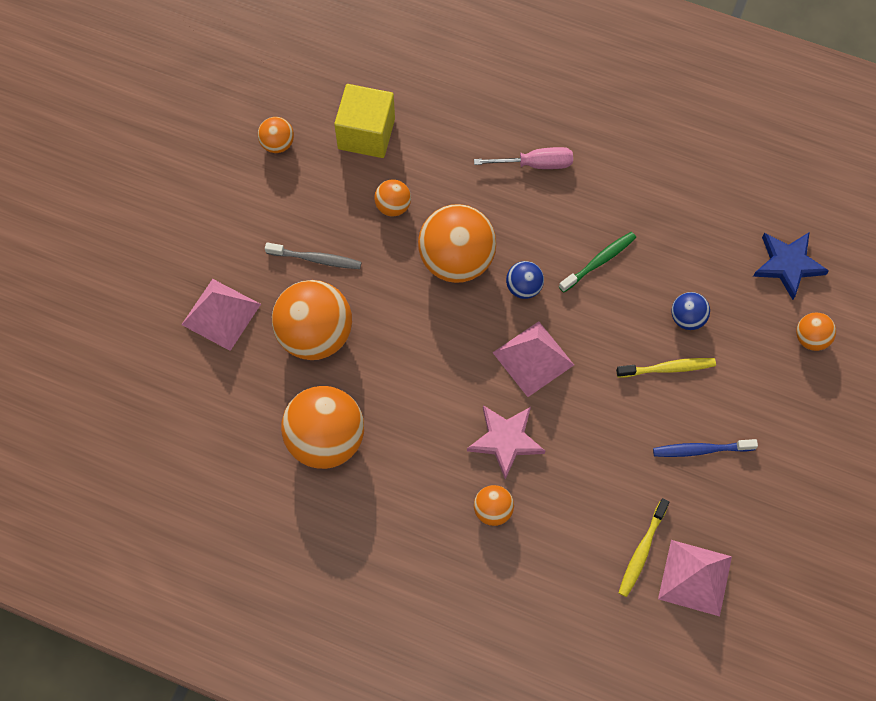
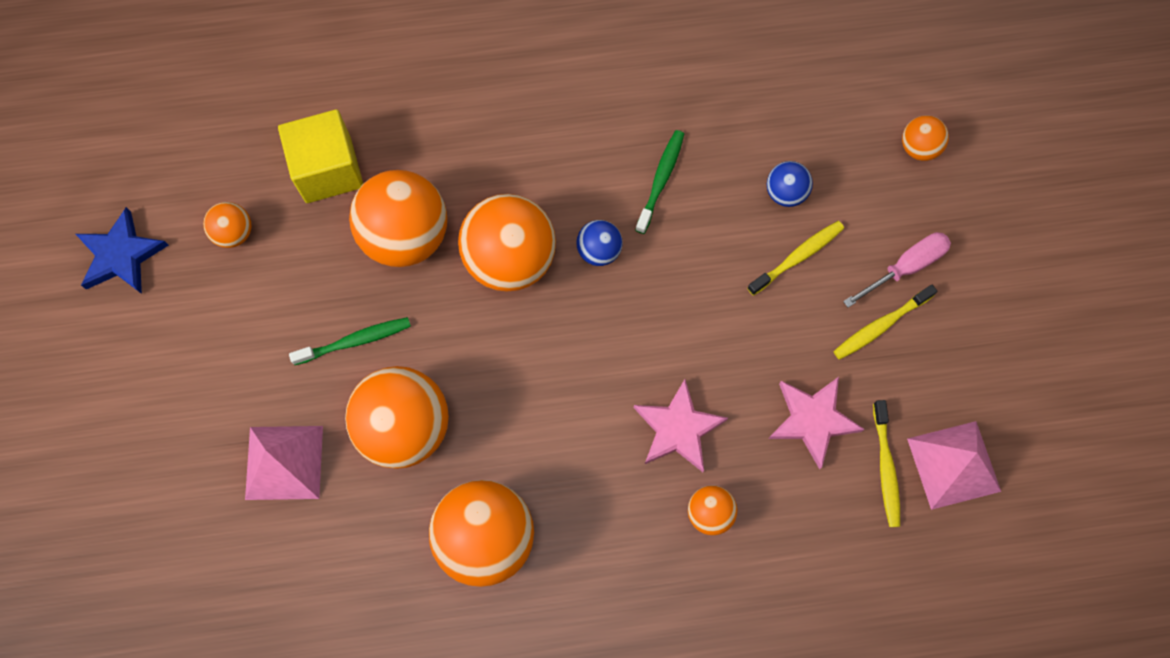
camera: 30 degrees left, 5 degrees up
(316, 259) = (355, 341): grey toothbrush -> green toothbrush
(393, 206) = (406, 236): orange ball -> orange ball, size x2.06
(533, 358) = (654, 323): pink pyramid -> none
(535, 164) = (532, 108): pink screwdriver -> pink screwdriver (905, 267)
(608, 488) = (813, 420): none -> pink star
(701, 450) = (880, 326): blue toothbrush -> yellow toothbrush
(788, 264) = (851, 82): blue star -> blue star (121, 255)

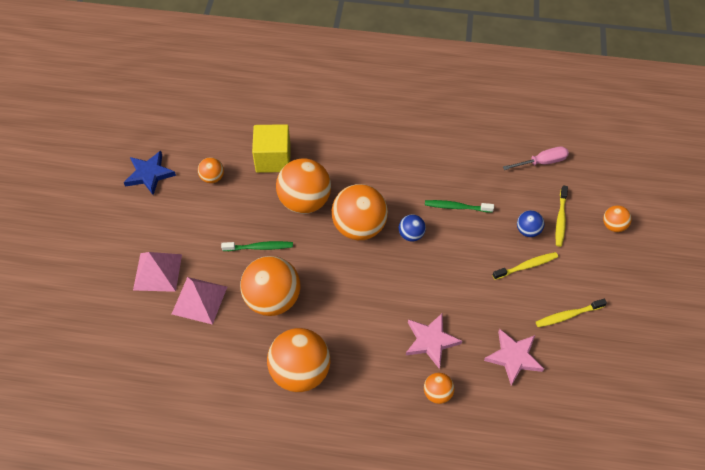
camera: 15 degrees right, 15 degrees down
(660, 180) = (456, 207): green toothbrush -> green toothbrush turned 120 degrees counterclockwise
(885, 468) = (552, 396): yellow toothbrush -> yellow toothbrush (560, 219)
(905, 267) = (590, 287): pink screwdriver -> pink screwdriver (542, 162)
(953, 464) = (596, 405): pink pyramid -> pink pyramid (157, 272)

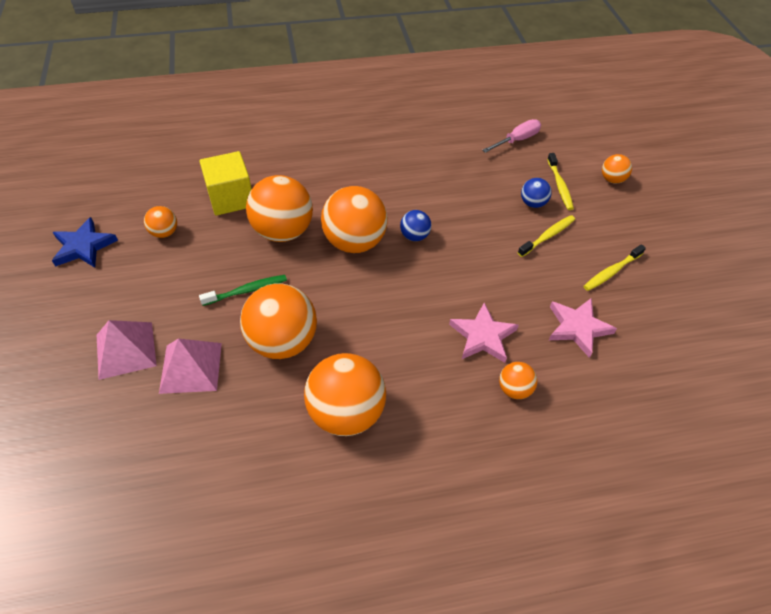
camera: 20 degrees left, 5 degrees down
(456, 207) = (451, 199): green toothbrush -> none

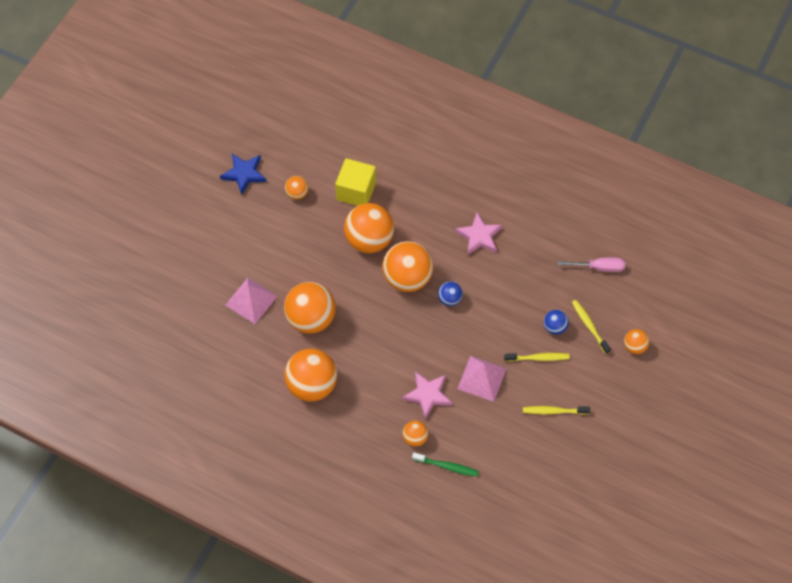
camera: 40 degrees right, 10 degrees up
(126, 350) = (225, 265): pink pyramid -> pink pyramid (482, 378)
(247, 291) = (316, 270): green toothbrush -> green toothbrush (447, 466)
(560, 186) = (589, 326): yellow toothbrush -> yellow toothbrush turned 120 degrees clockwise
(578, 328) = (491, 430): pink star -> pink star (479, 236)

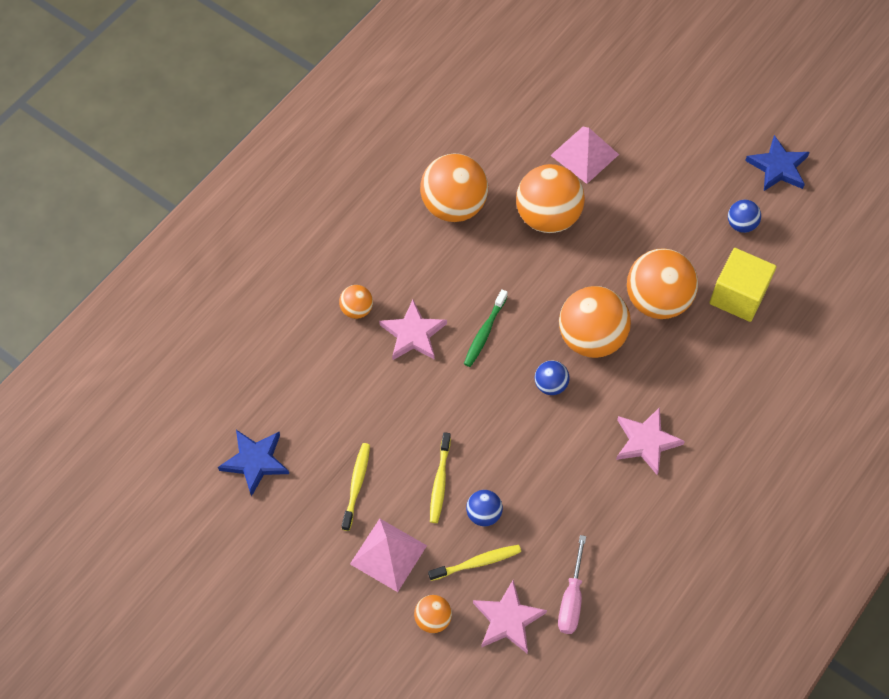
camera: 100 degrees right, 0 degrees up
(297, 193) = (741, 224): orange ball -> blue ball
(447, 466) = (309, 339): green toothbrush -> green toothbrush (484, 332)
(482, 378) = (423, 403): pink pyramid -> pink pyramid (388, 554)
(552, 483) = (255, 461): none -> blue star
(622, 302) = (508, 619): none -> pink star

